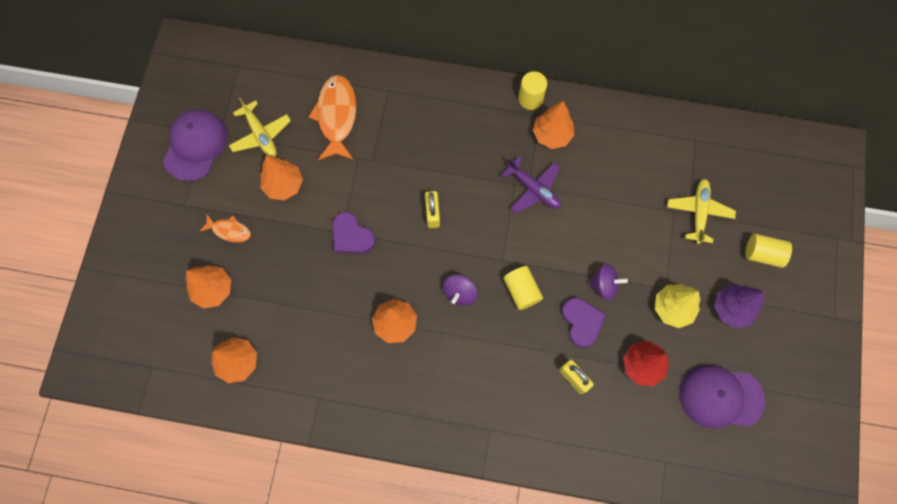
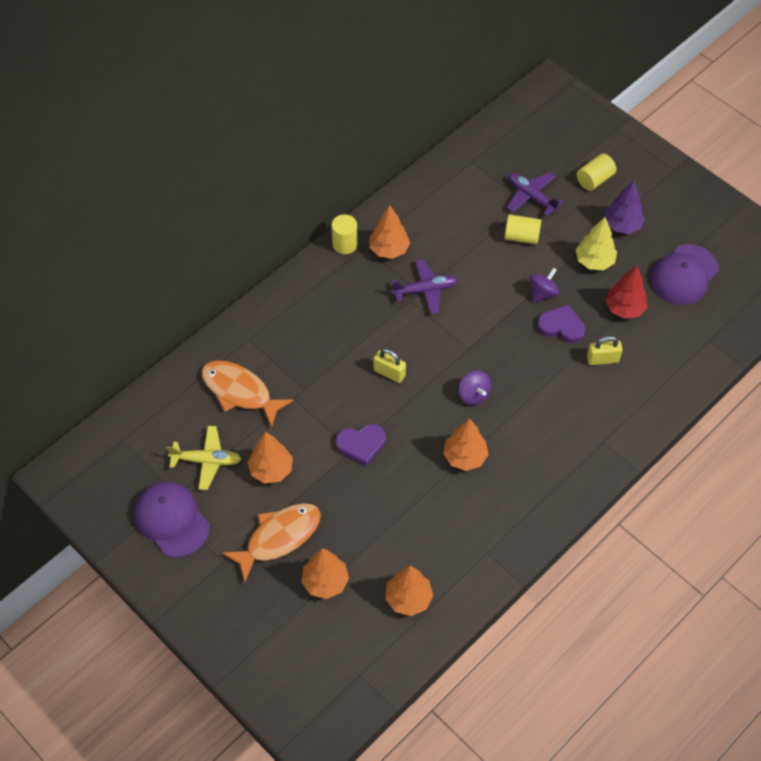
camera: 55 degrees left, 15 degrees down
(229, 230) = (279, 538): orange fish -> orange fish, size x1.88
(521, 290) = (505, 350): yellow cylinder -> yellow cylinder (521, 236)
(699, 212) = (531, 196): yellow plane -> purple plane

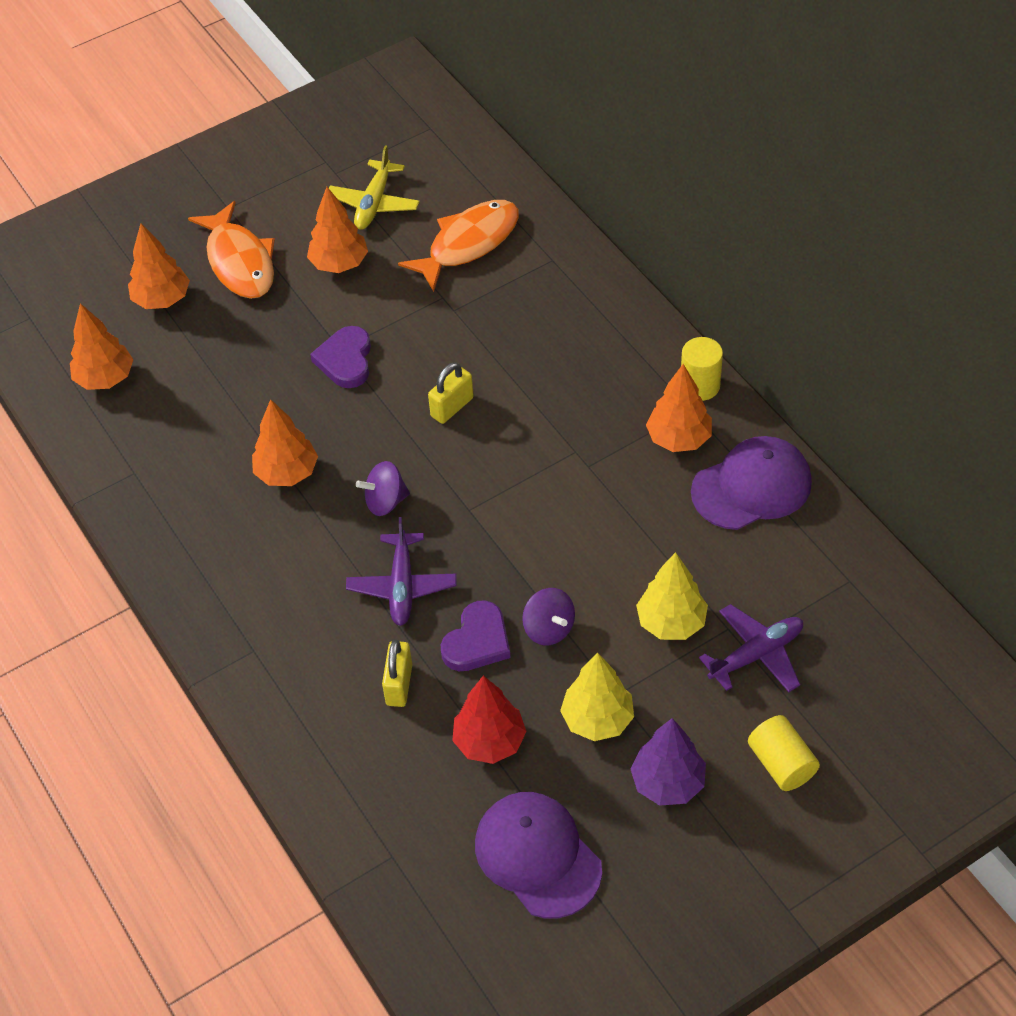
camera: 105 degrees right, 5 degrees down
(171, 520) = (302, 166): purple cap -> purple cap (752, 487)
(425, 290) = (590, 472): purple plane -> purple plane (402, 586)
(521, 236) = (671, 622): yellow cylinder -> yellow tree

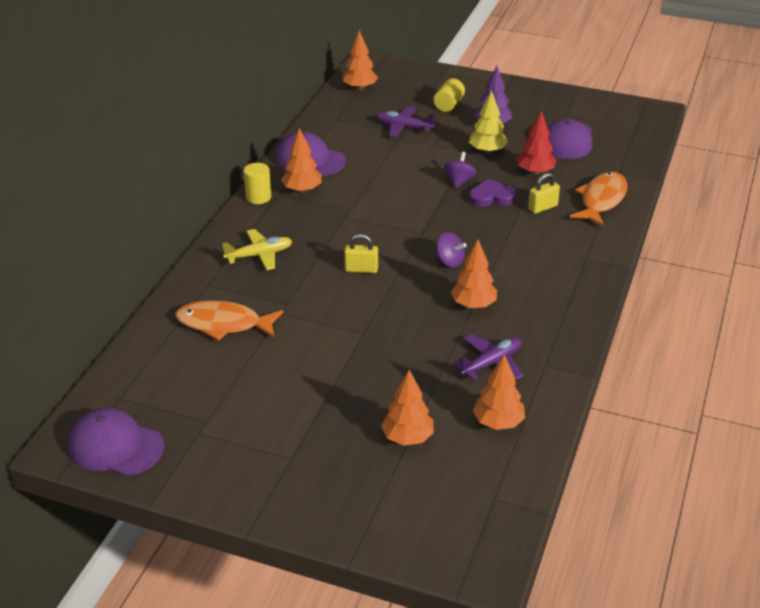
camera: 130 degrees left, 15 degrees down
(239, 262) = (337, 420): orange fish -> orange fish (601, 200)
(339, 264) = (294, 371): orange tree -> orange tree (360, 88)
(345, 360) = (370, 326): purple heart -> none
(366, 103) = (115, 446): none -> purple cap
(374, 203) = (222, 385): yellow plane -> yellow plane (259, 255)
(402, 586) = (491, 232): purple plane -> purple plane (491, 363)
(671, 622) = (414, 152): yellow tree -> none

